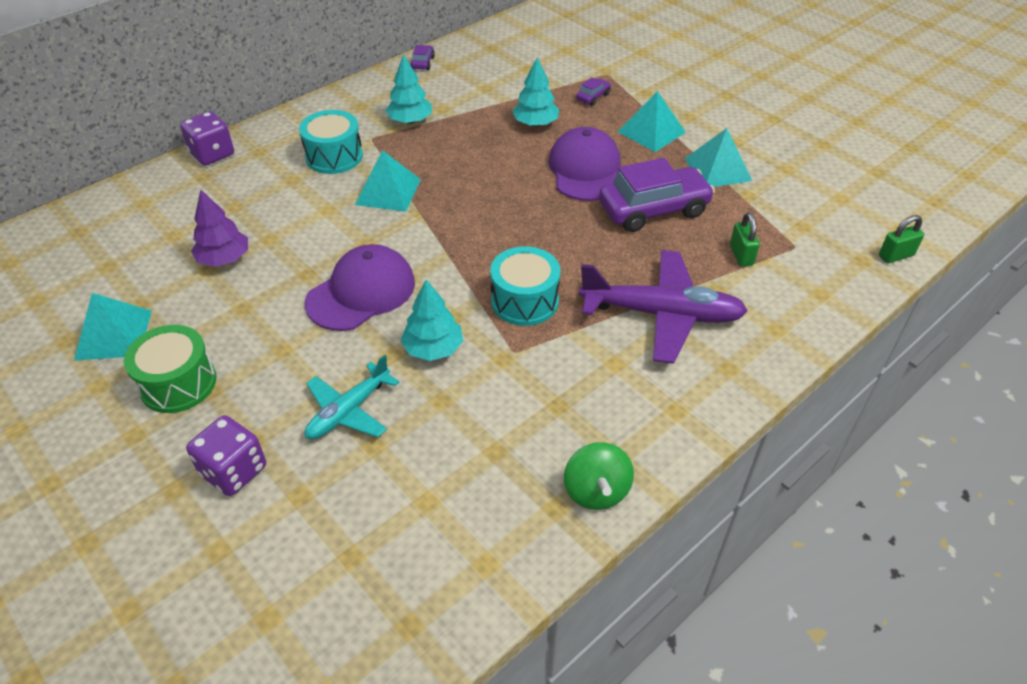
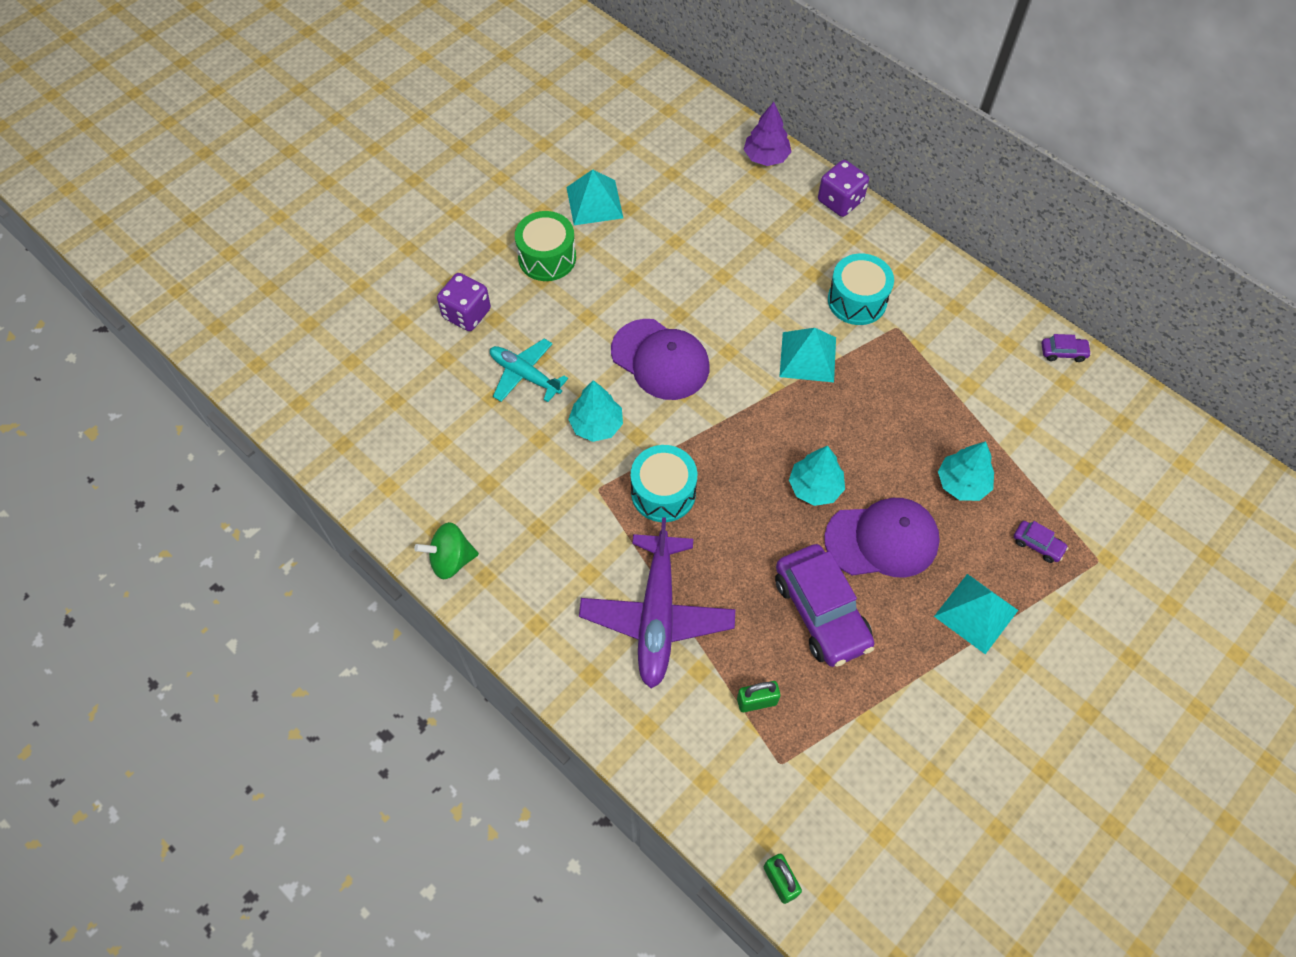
camera: 85 degrees right, 15 degrees up
(224, 259) = (691, 250): purple tree -> purple tree (766, 157)
(410, 121) = (937, 357): turquoise tree -> turquoise tree (815, 487)
(718, 169) = (913, 688): turquoise pyramid -> none

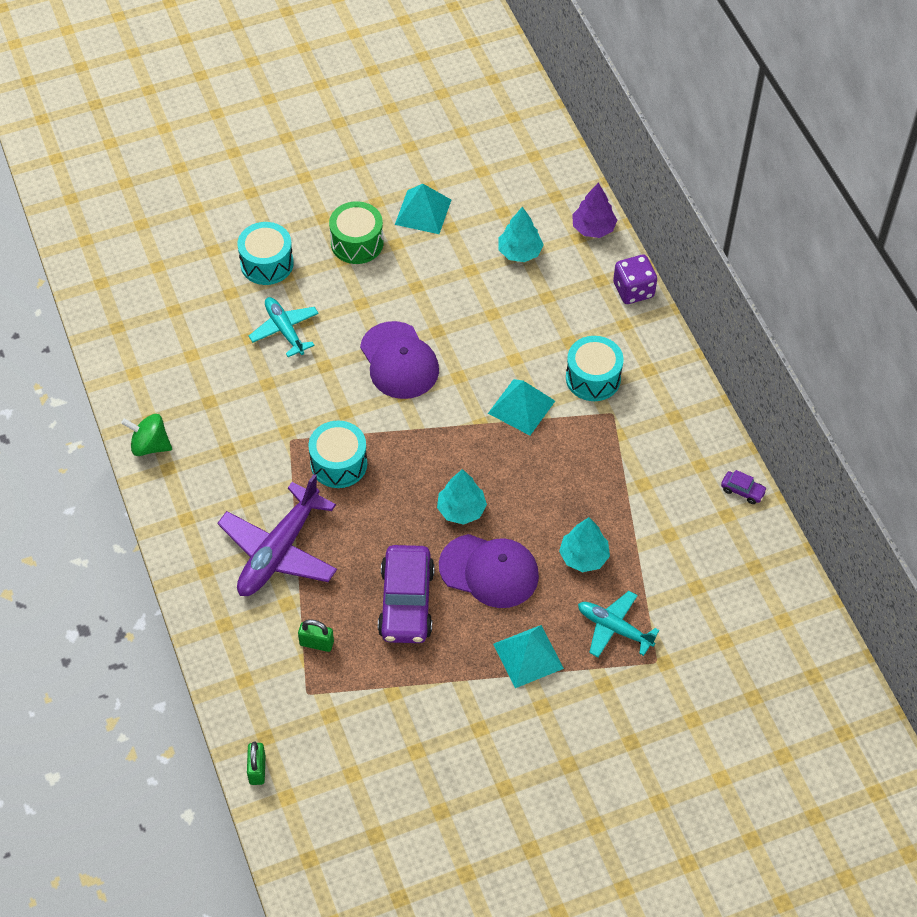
camera: 25 degrees right, 5 degrees down
(467, 314) = (267, 263): purple dice -> turquoise drum
(596, 425) = (318, 391): turquoise tree -> turquoise tree (520, 252)
(1037, 544) = (614, 628): purple car -> turquoise plane

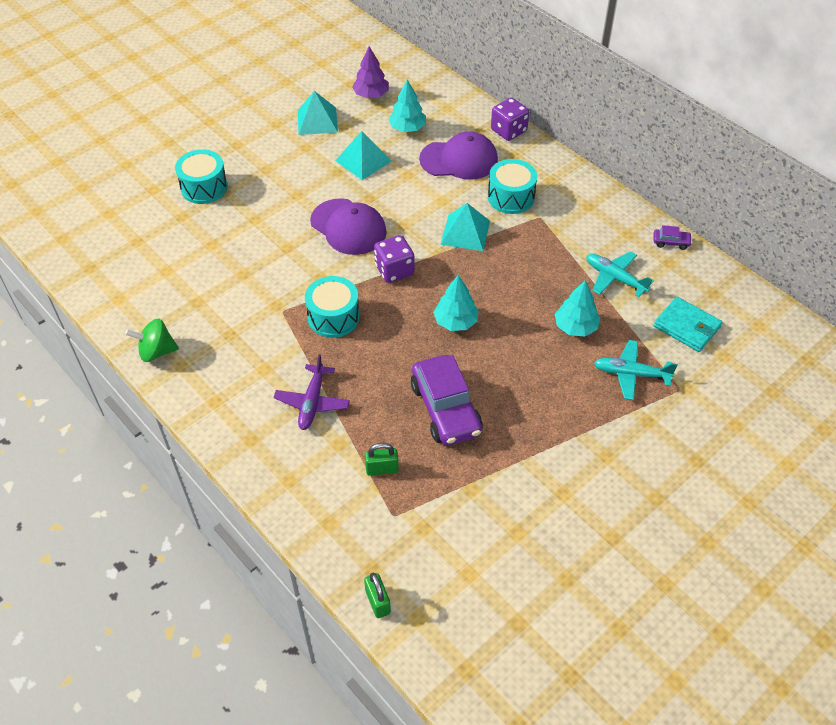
camera: 20 degrees left, 5 degrees down
(279, 551) = (312, 402): purple plane -> purple plane, size x0.61
(284, 330) = (240, 230): turquoise plane -> turquoise plane (614, 278)
(357, 243) = (273, 154): green drum -> none
(425, 429) = (394, 270): none -> purple dice
(489, 571) = (504, 362): purple cap -> purple cap (459, 160)
(528, 656) = (572, 419): turquoise pyramid -> turquoise pyramid (363, 161)
(593, 228) = (455, 99): purple tree -> purple tree (371, 95)
(703, 595) = (686, 326): none -> turquoise wallet

